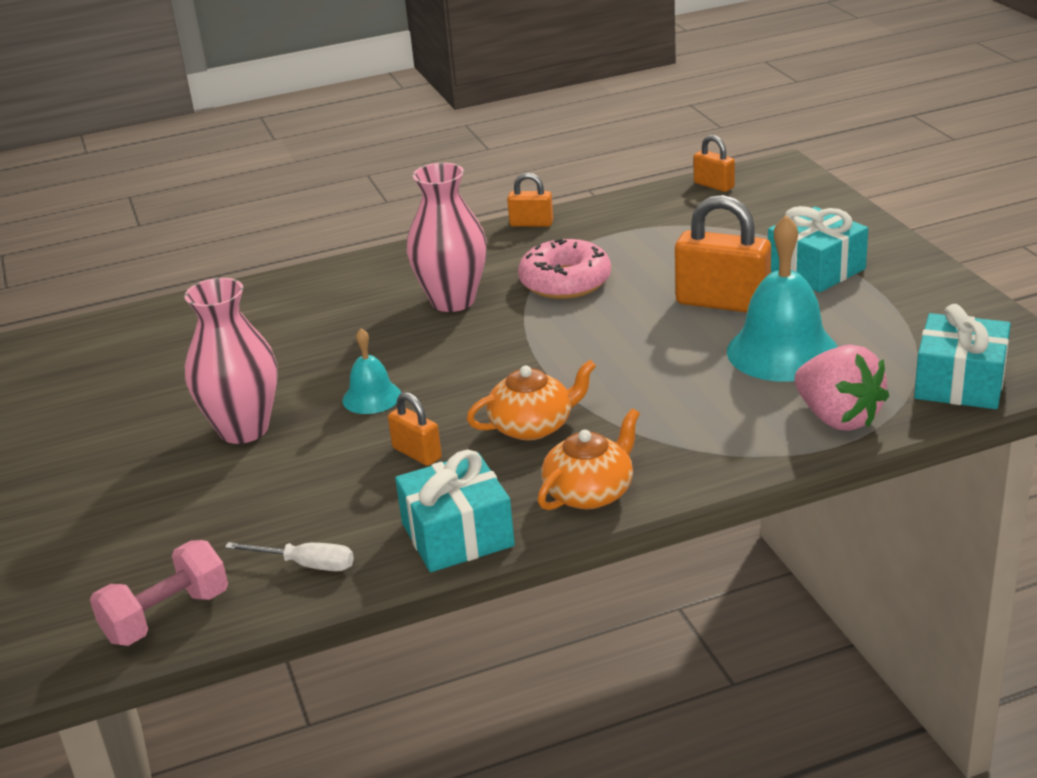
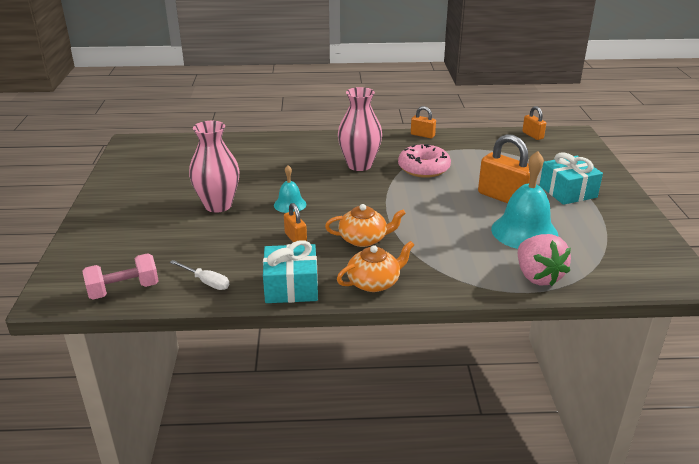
camera: 15 degrees right, 0 degrees up
(959, 383) = (622, 274): turquoise gift -> none

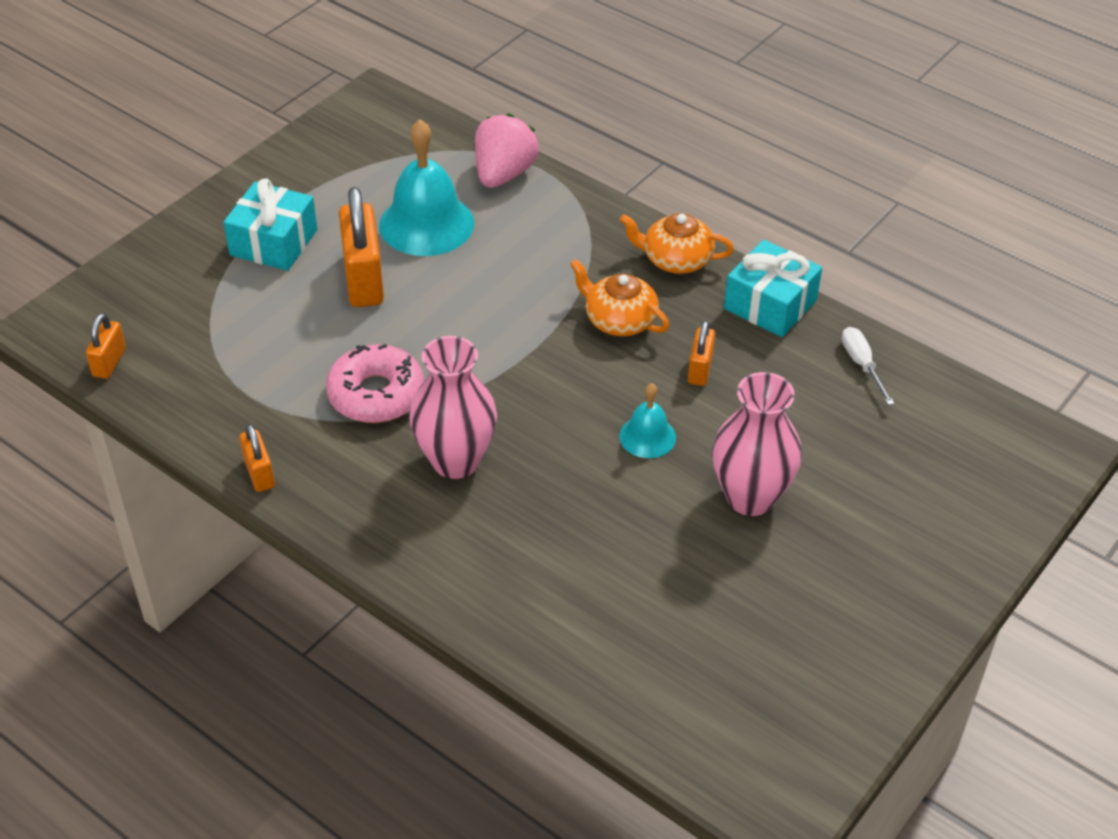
camera: 140 degrees left, 15 degrees up
(124, 290) = (967, 408): pink dumbbell -> none

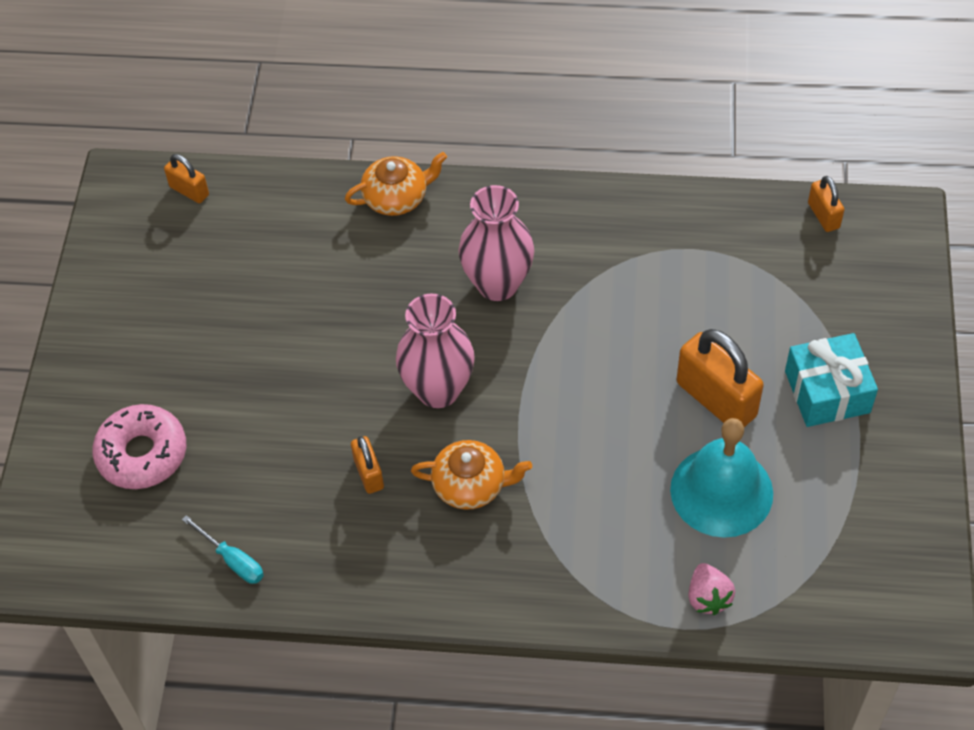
camera: 150 degrees right, 10 degrees up
(259, 473) = (625, 198): orange padlock -> orange padlock (189, 191)
(376, 394) = (604, 303): pink donut -> pink donut (142, 454)
(503, 174) = (708, 597): pink strawberry -> pink strawberry, size x0.62
(647, 436) = (369, 385): turquoise bell -> none
(676, 260) = (468, 586): orange teapot -> orange teapot (396, 197)
(750, 497) = (258, 377): pink vase -> pink vase (438, 390)
(770, 304) = (350, 582): turquoise gift -> none
(862, 365) = (232, 560): white screwdriver -> turquoise screwdriver

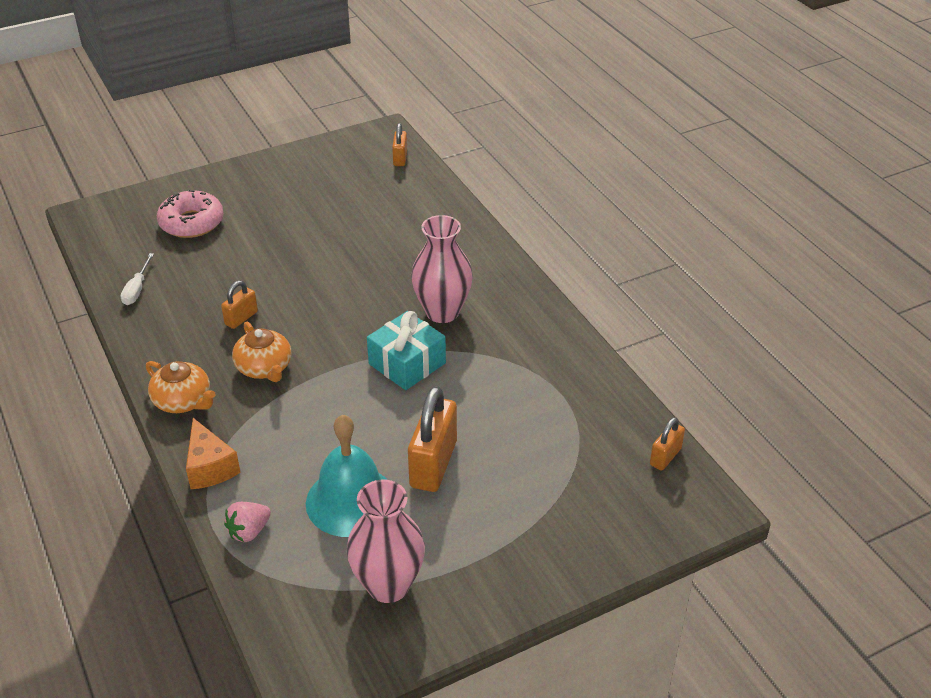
camera: 55 degrees right, 15 degrees down
(232, 560) = (137, 289): turquoise screwdriver -> white screwdriver
(396, 197) = (473, 239): orange teapot -> orange teapot (183, 401)
(438, 390) = (331, 321): pink vase -> pink vase (388, 585)
(593, 598) = (210, 467): none -> orange cheese
(827, 392) = (493, 527): turquoise gift -> turquoise gift (407, 363)

